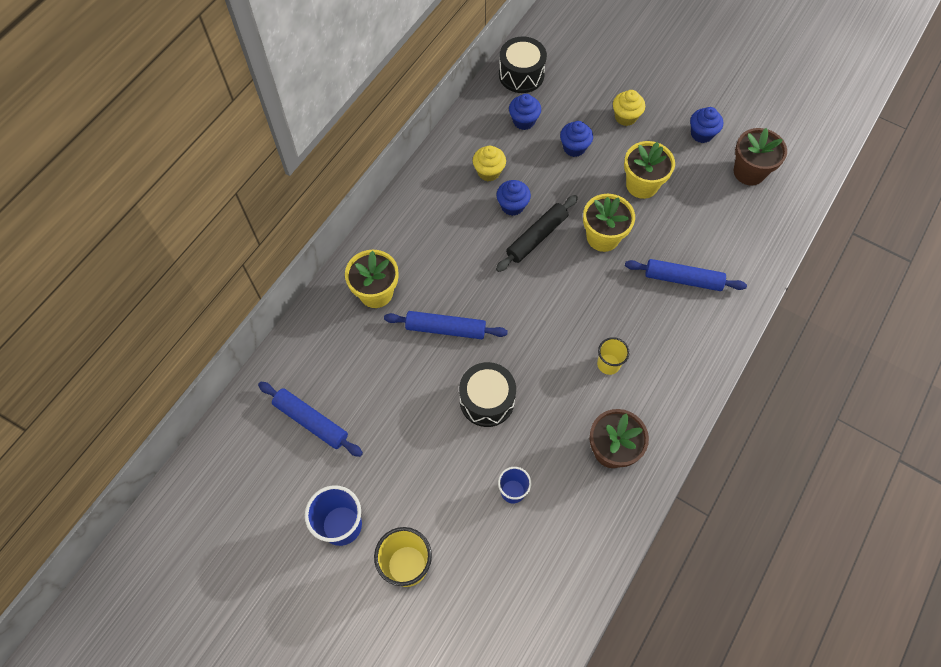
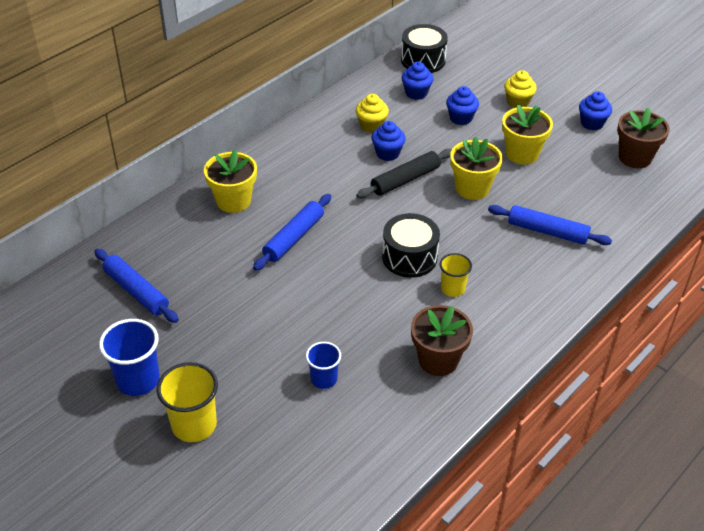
camera: 10 degrees right, 20 degrees down
(445, 329) = (293, 237): blue rolling pin -> blue rolling pin turned 75 degrees counterclockwise
(487, 400) = (318, 300): black drum -> black drum (409, 257)

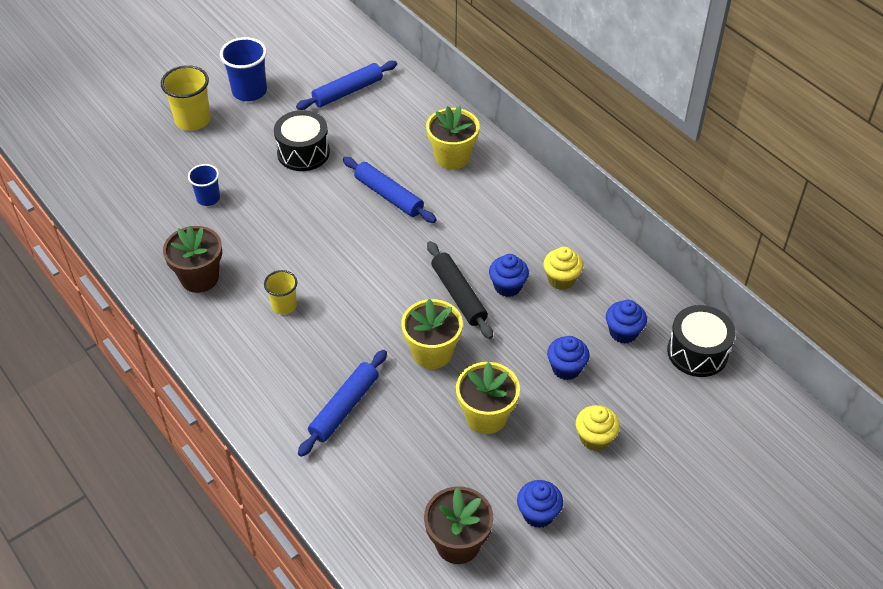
camera: 100 degrees right, 5 degrees up
(409, 257) = (337, 279): black drum -> black drum (303, 152)

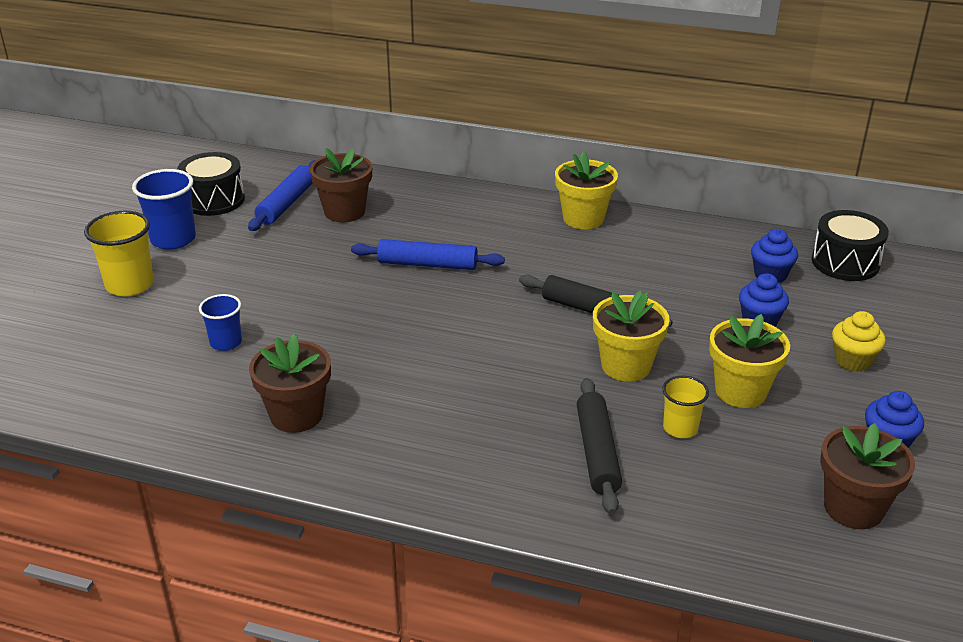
camera: 35 degrees left, 15 degrees down
(284, 305) = (425, 396): yellow cup -> yellow cup (680, 428)
(303, 152) = (294, 265): black drum -> black drum (214, 200)
(344, 407) = (597, 452): blue rolling pin -> black rolling pin
(378, 118) = (344, 212): none -> brown flower pot
(452, 157) = (455, 214): yellow flower pot -> yellow flower pot (583, 218)
(507, 286) = (629, 285): blue cupcake -> none
(561, 279) = (669, 261): yellow cupcake -> none

